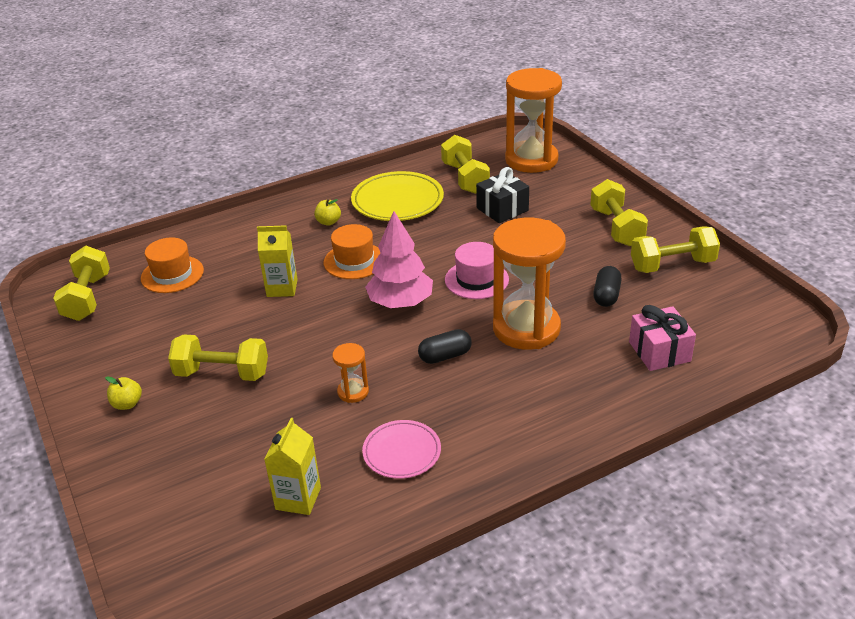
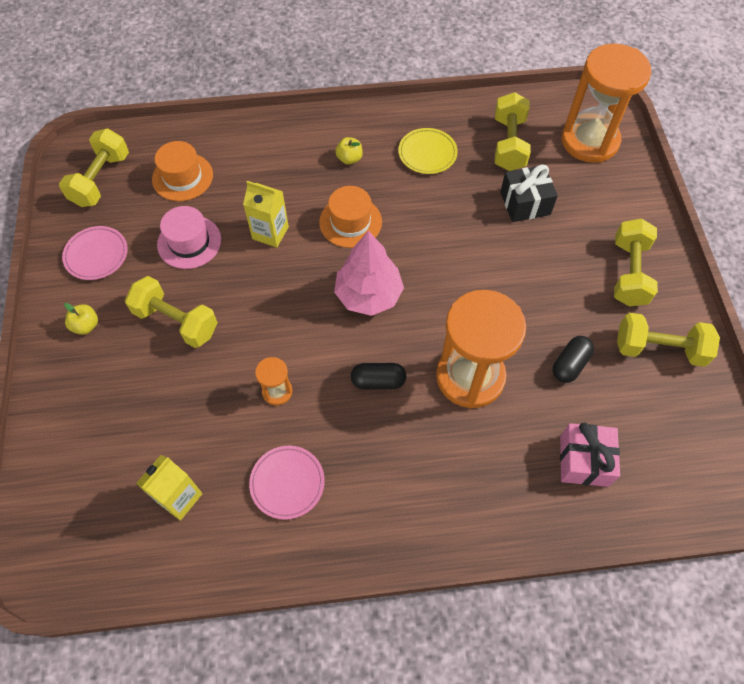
camera: 20 degrees right, 25 degrees up
(111, 351) = (96, 255): none -> pink plate
(397, 201) = (427, 153): yellow plate -> yellow plate, size x0.61
(476, 280) = (453, 292): pink hat -> pink hat (189, 242)

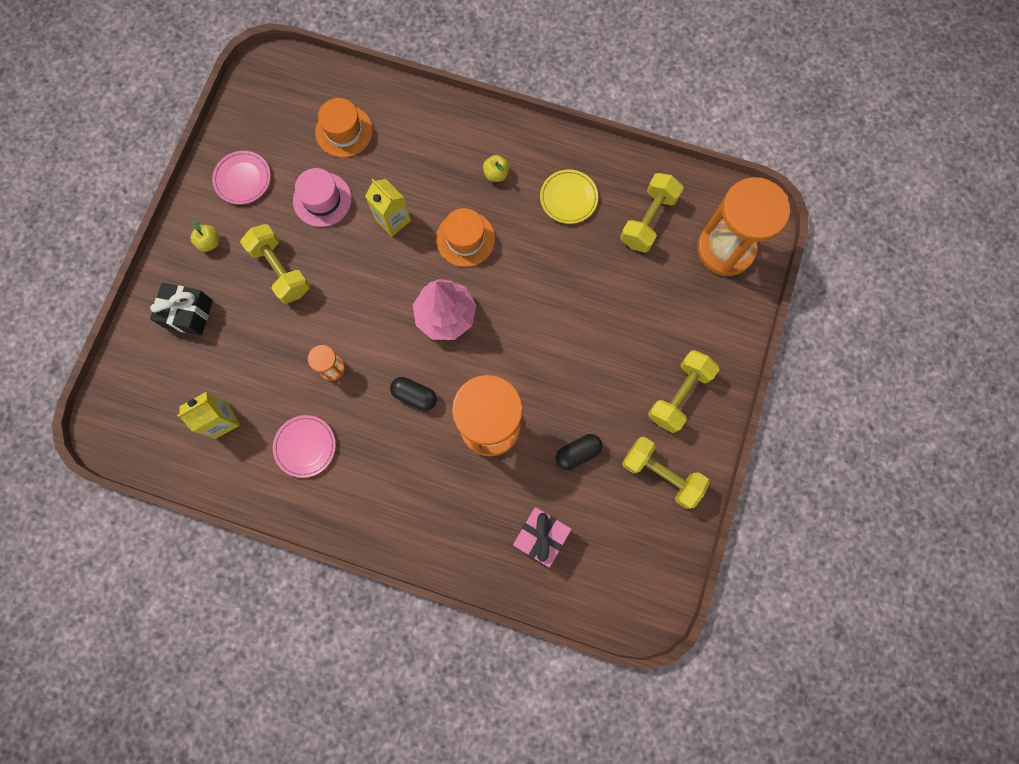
camera: 25 degrees right, 15 degrees up
(101, 180) = (275, 105): yellow dumbbell -> none
(525, 203) = (627, 287): black gift -> black gift (188, 313)

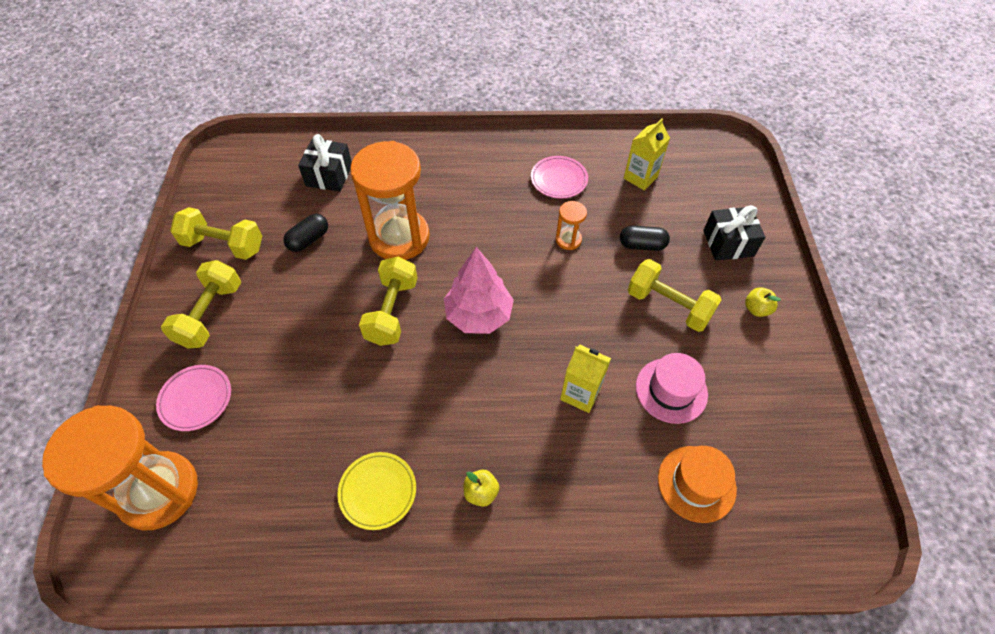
camera: 160 degrees right, 20 degrees down
(243, 179) = (771, 384): pink plate -> pink plate (196, 399)
(415, 395) = (480, 240): black capsule -> black capsule (642, 245)
(465, 239) = (488, 399): orange hat -> none
(540, 536) = (329, 175): pink gift -> black gift
(648, 220) = (266, 496): yellow dumbbell -> yellow dumbbell (392, 311)

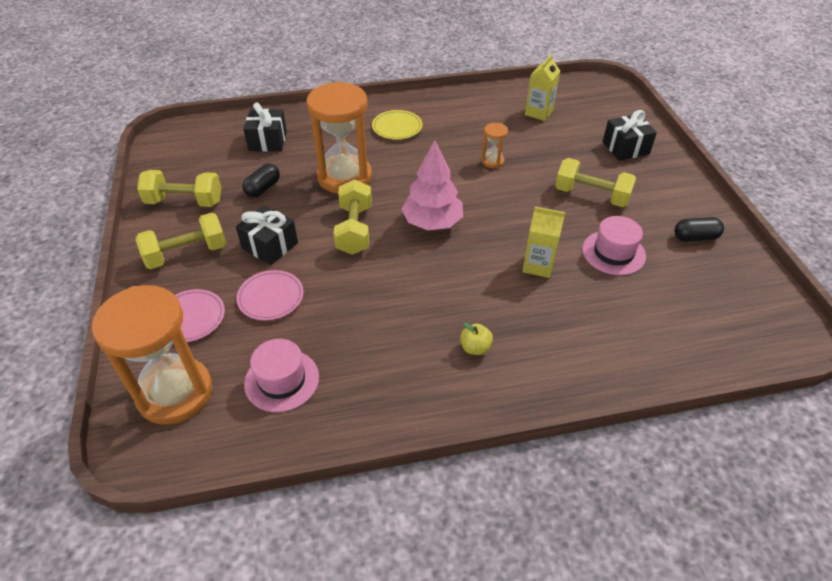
camera: 10 degrees left, 10 degrees down
(210, 314) = (186, 254): yellow dumbbell -> yellow dumbbell turned 60 degrees clockwise
(268, 496) = (282, 380): none -> pink hat
(297, 318) = (270, 246): none -> black gift
(378, 491) = (382, 361): yellow plate -> yellow plate (397, 127)
(559, 179) = (471, 121): pink plate -> pink plate (271, 297)
(642, 245) = (555, 157): black capsule -> black capsule (695, 237)
(696, 483) = (656, 313): orange hat -> none
(756, 309) = (663, 189): yellow apple -> none

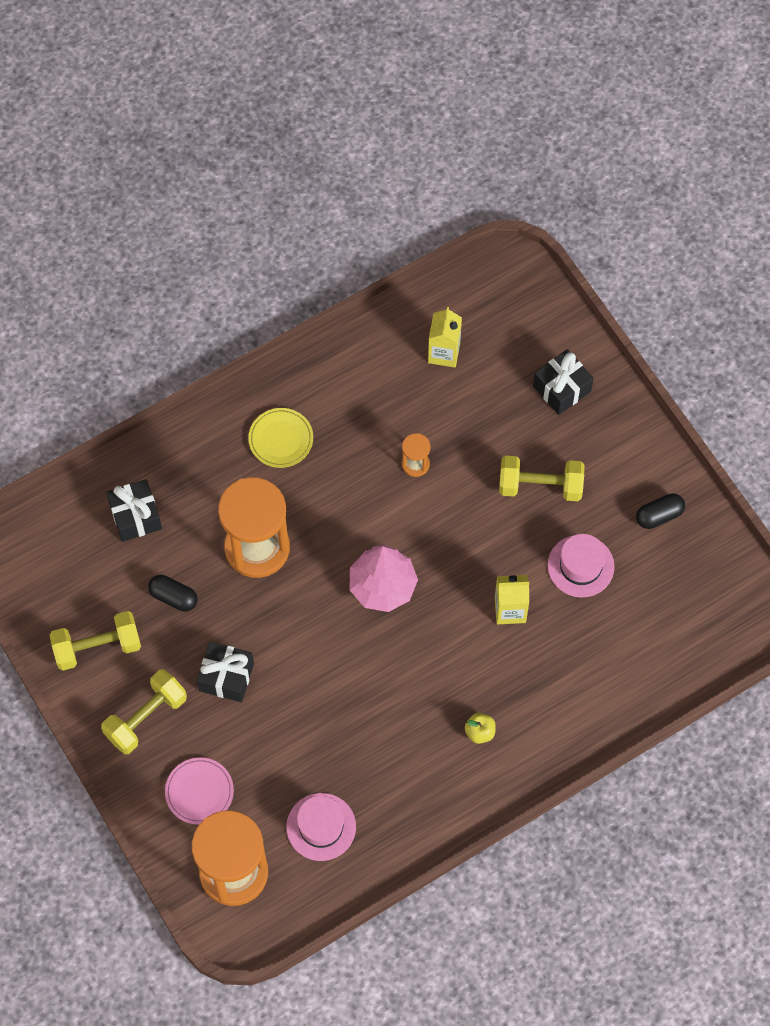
camera: 20 degrees left, 20 degrees up
(263, 188) = (173, 597): black capsule -> black capsule turned 75 degrees counterclockwise
(271, 297) = (263, 742): pink plate -> none
(354, 230) = (304, 625): yellow dumbbell -> none

